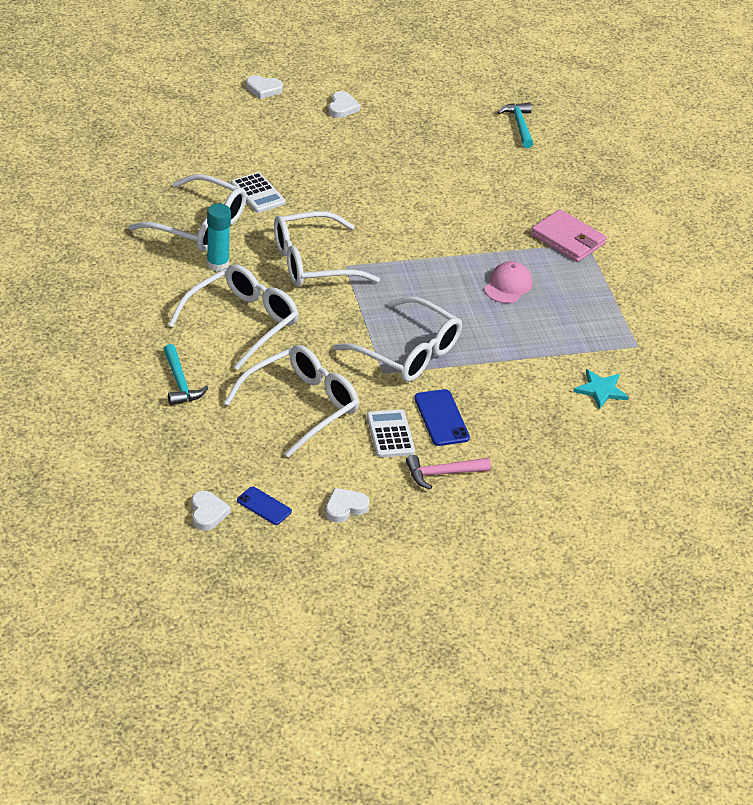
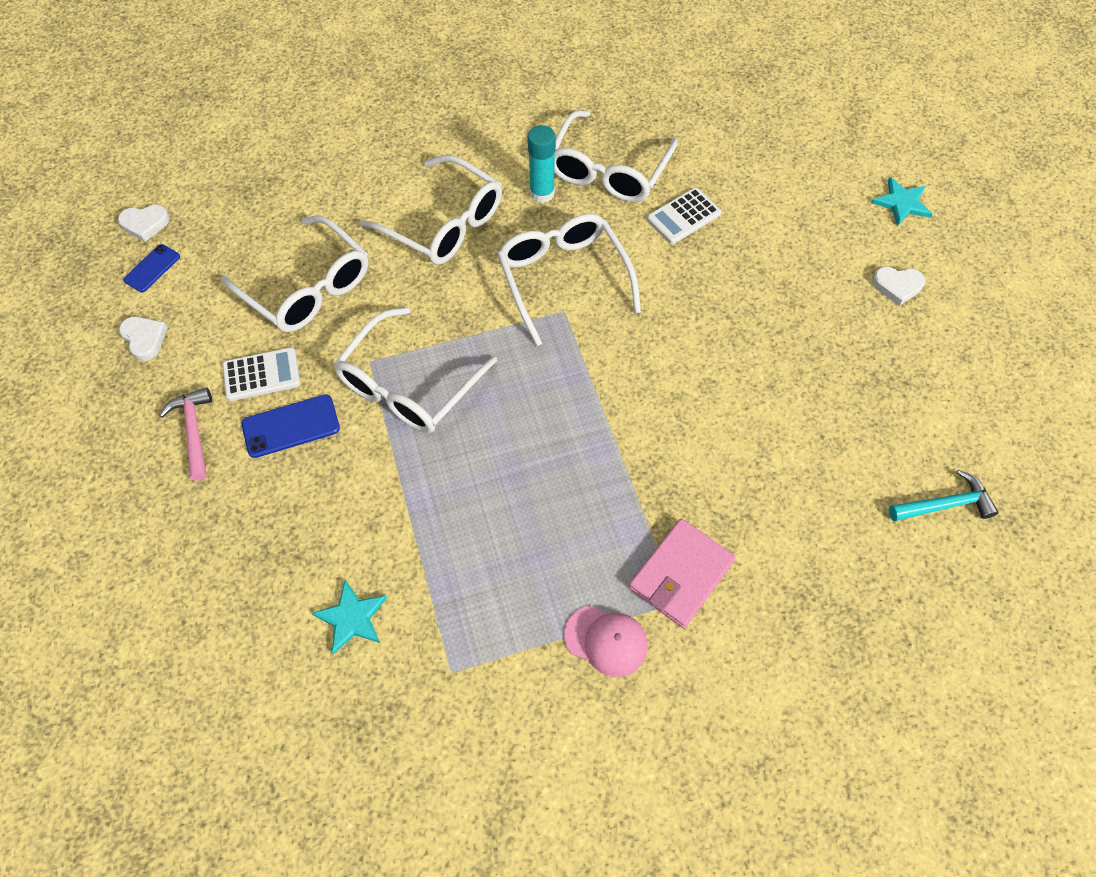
camera: 90 degrees right, 20 degrees up
(180, 383) = (340, 182): turquoise hammer -> none
(263, 89) = (902, 203): white heart -> turquoise star
(508, 285) = (559, 496): pink cap -> pink cap (606, 640)

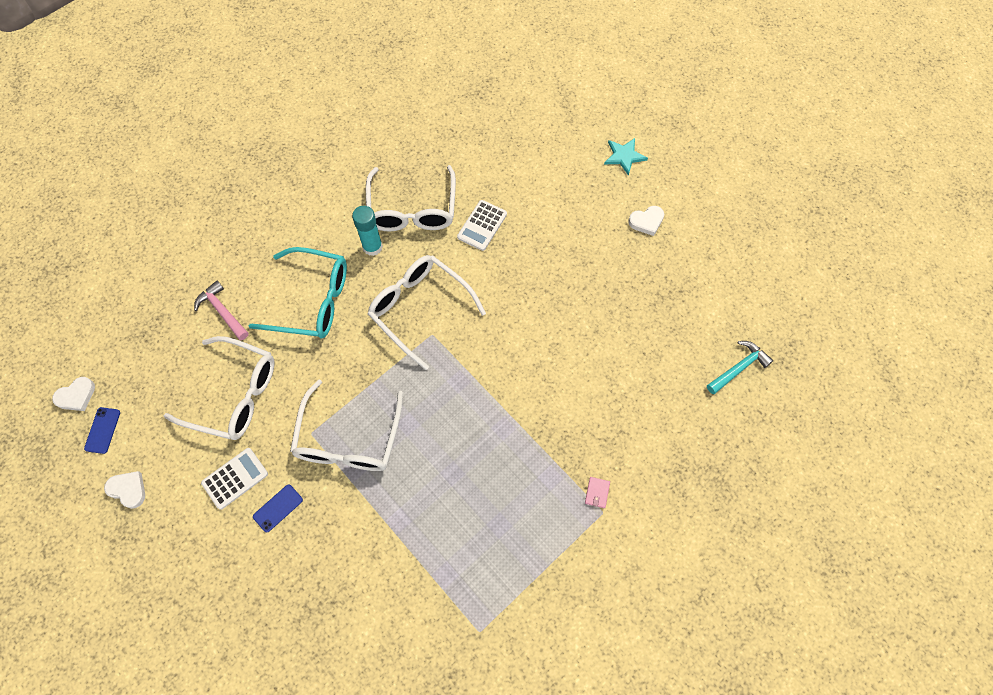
camera: 25 degrees left, 5 degrees up
(194, 431) = (207, 545): pink hammer -> pink hammer (222, 311)
(291, 426) = (278, 508): blue phone -> blue phone, size x0.67
(352, 617) = (393, 627): turquoise star -> none
(444, 224) = (312, 301): white glasses -> turquoise glasses
(606, 640) = (570, 561): pink cap -> none
(681, 575) = (597, 493): pink wallet -> pink wallet, size x0.42

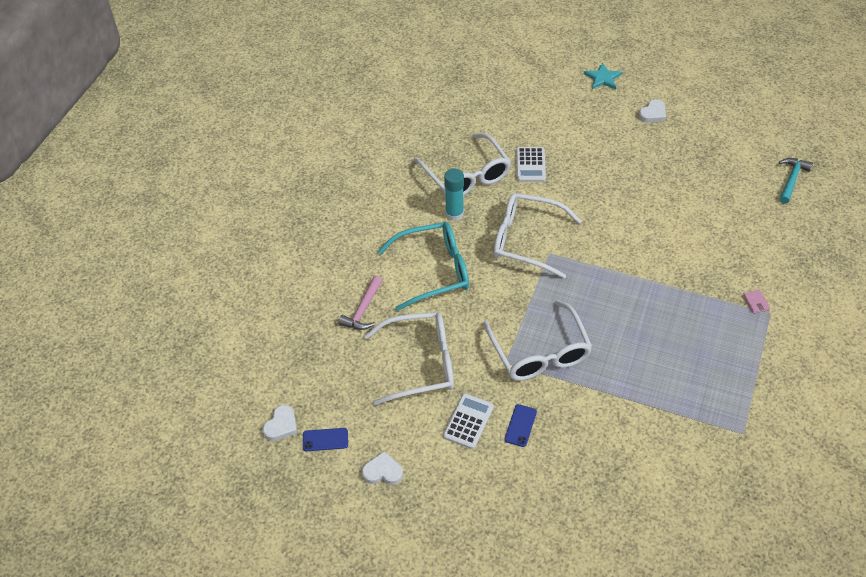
camera: 25 degrees left, 15 degrees down
(102, 430) = (325, 439): blue phone -> blue phone turned 75 degrees counterclockwise
(222, 311) = (363, 310): pink hammer -> pink hammer turned 90 degrees counterclockwise

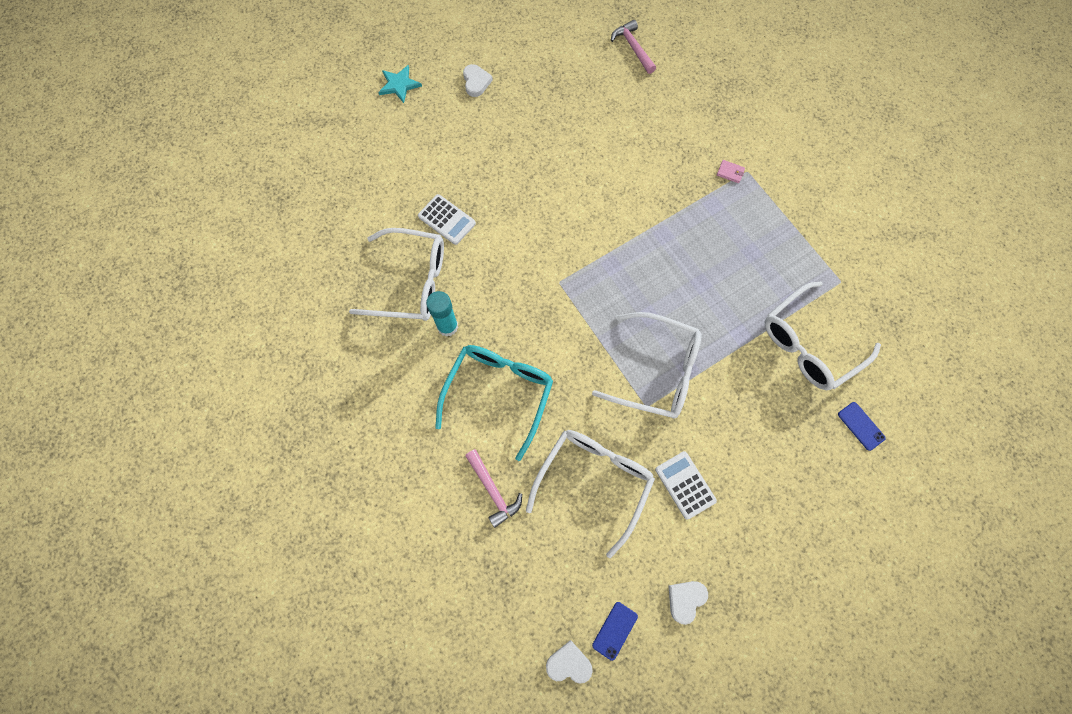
camera: 55 degrees left, 20 degrees up
(281, 425) = (569, 663): white heart -> white heart turned 60 degrees counterclockwise
(520, 425) = (719, 444): blue phone -> blue phone (861, 426)
(526, 240) = (529, 290): white glasses -> white glasses (809, 344)
(791, 180) = (633, 48): turquoise hammer -> pink hammer

